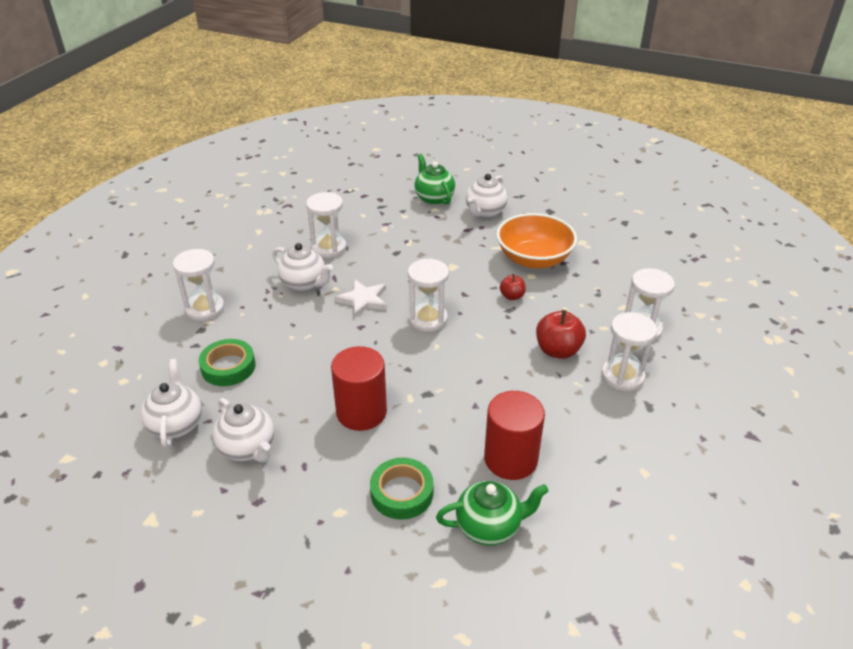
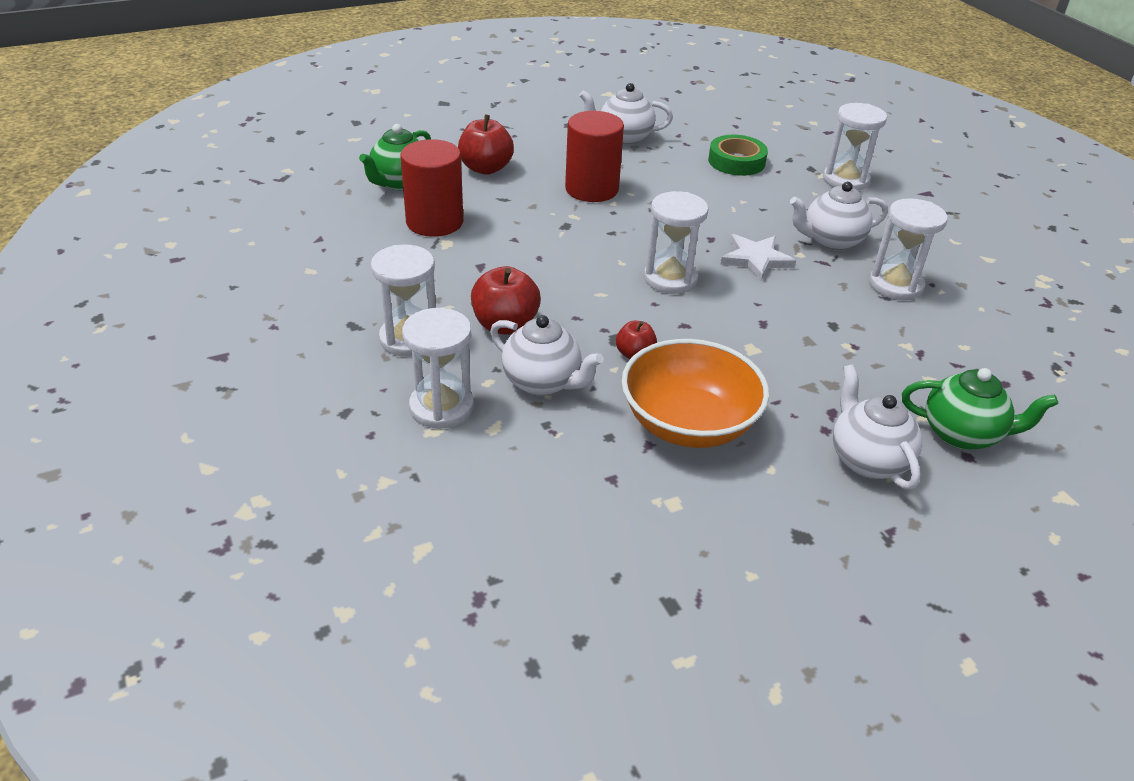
camera: 130 degrees right, 0 degrees up
(176, 424) = (691, 124): white teapot -> white teapot (543, 382)
(402, 493) = (486, 168): green tape -> red apple

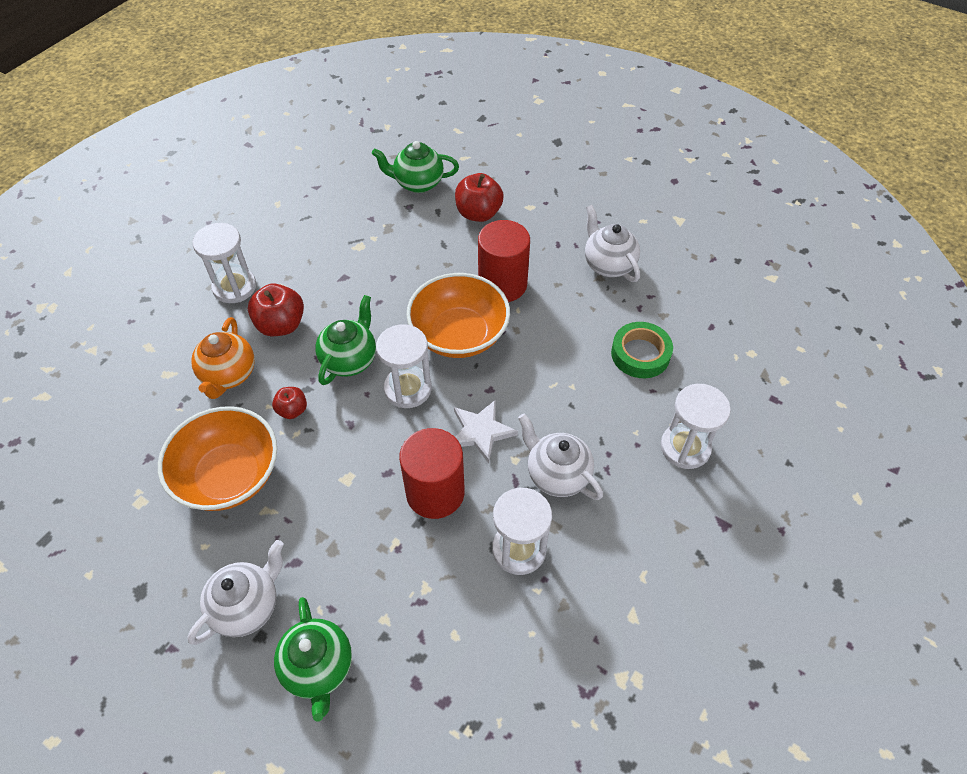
camera: 60 degrees right, 15 degrees up
(434, 222) = (380, 227): red cylinder -> red cylinder (435, 492)
(441, 407) = (173, 339): white hourglass -> none
(543, 382) = (229, 375): white teapot -> orange teapot
(600, 298) = (350, 360): none -> green teapot
(630, 230) = (459, 334): none -> orange bowl

